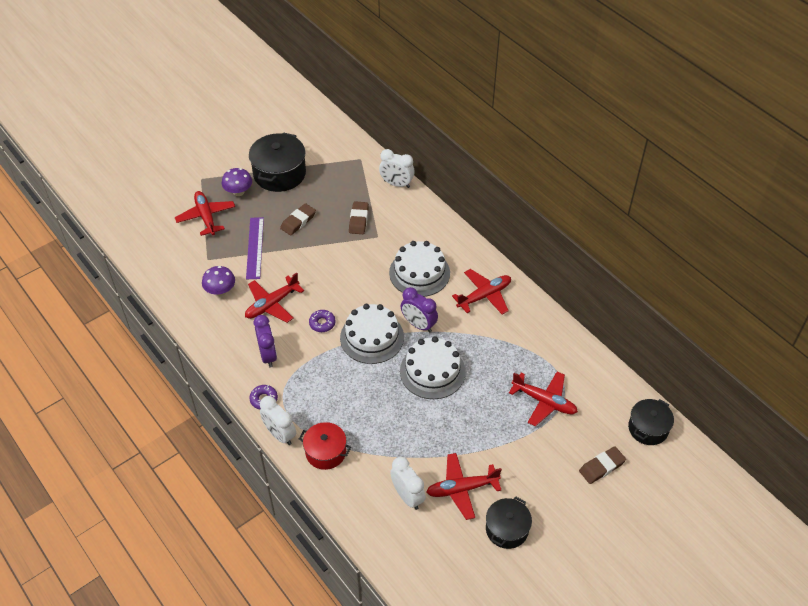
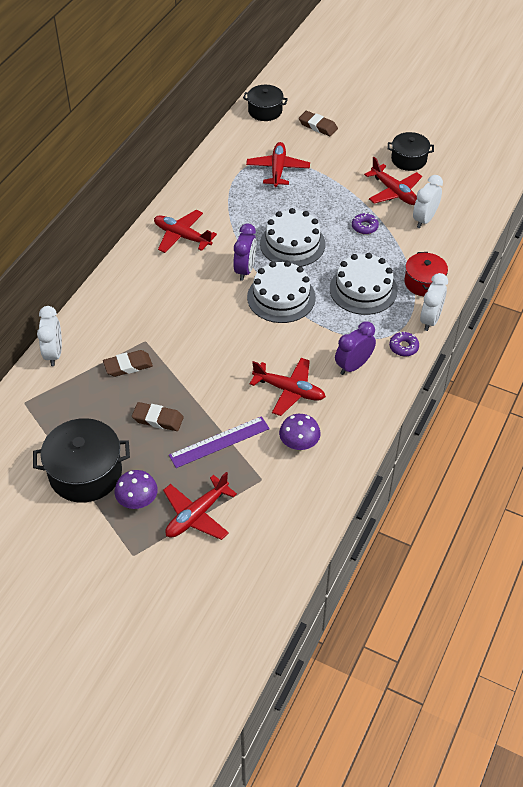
camera: 115 degrees left, 0 degrees up
(322, 323) = (288, 340): purple donut -> purple donut (364, 227)
(419, 273) = (178, 291): white cake -> white cake (363, 289)

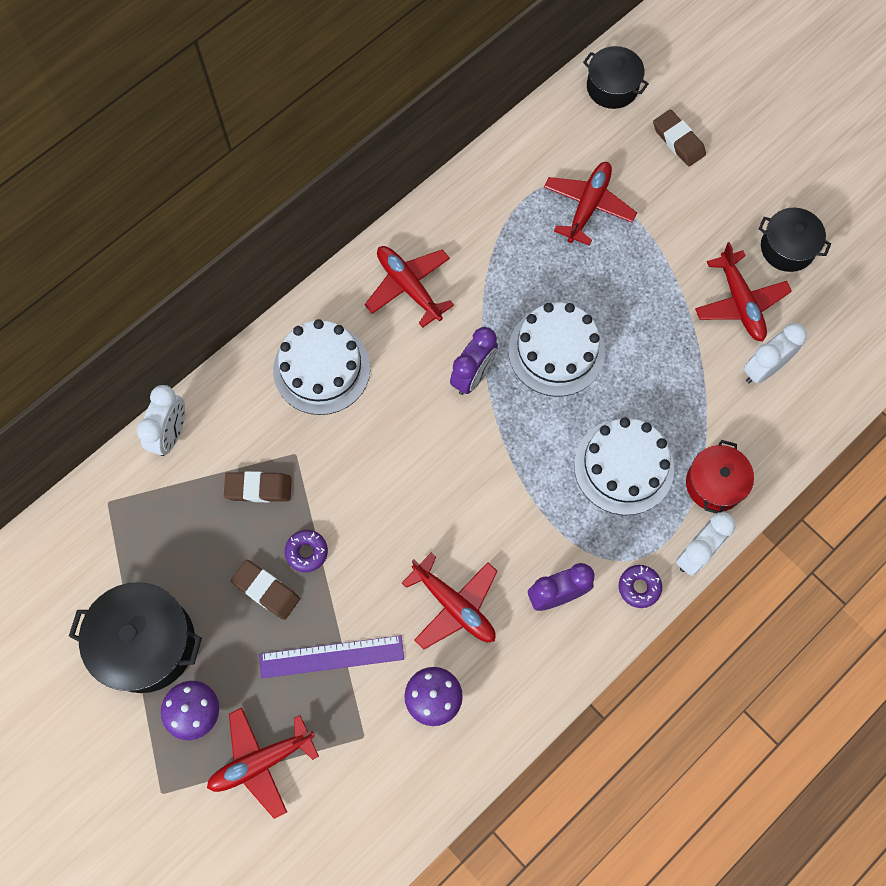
camera: 20 degrees right, 20 degrees up
(281, 297) = (504, 441): white cake -> white cake (321, 369)
(364, 227) = (671, 354): purple donut -> purple donut (307, 552)

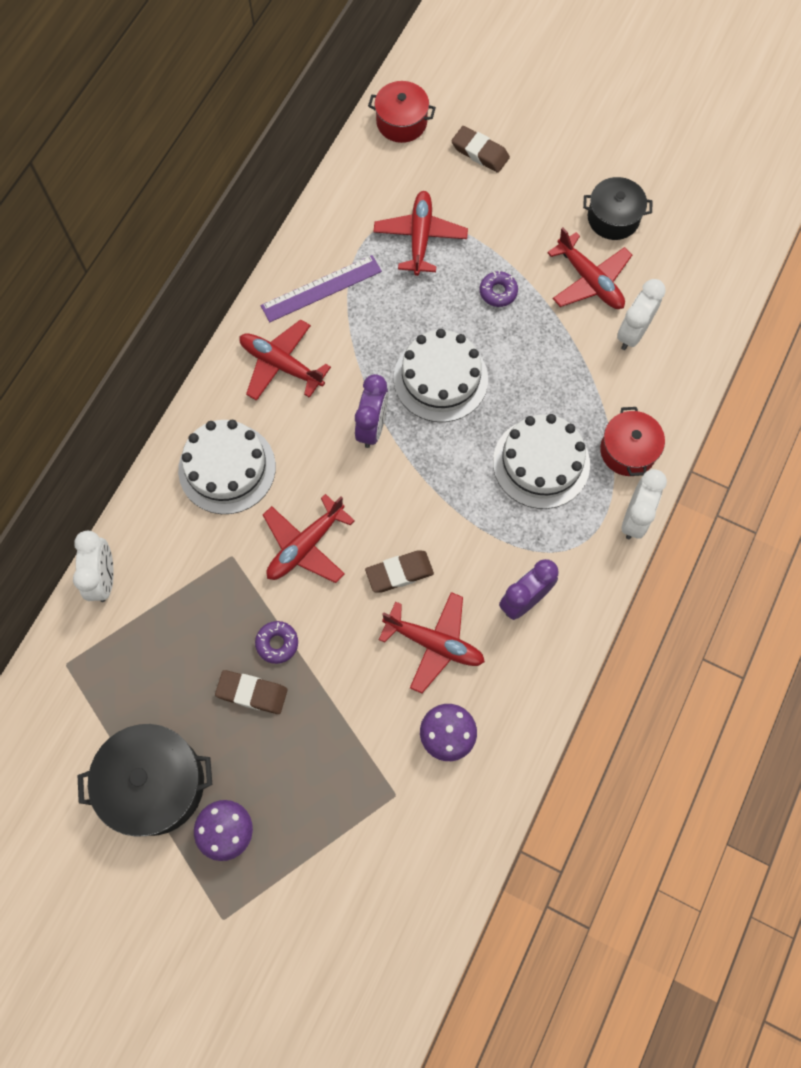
camera: 20 degrees left, 0 degrees up
(258, 488) = (208, 600): brown eraser -> brown eraser (399, 573)
(261, 761) = (307, 854): red plane -> red plane (305, 546)
(331, 657) = (337, 732): purple ruler -> purple ruler (321, 289)
(612, 87) = (401, 122): black pot -> red pot
(639, 587) = (595, 567): purple donut -> purple donut (498, 292)

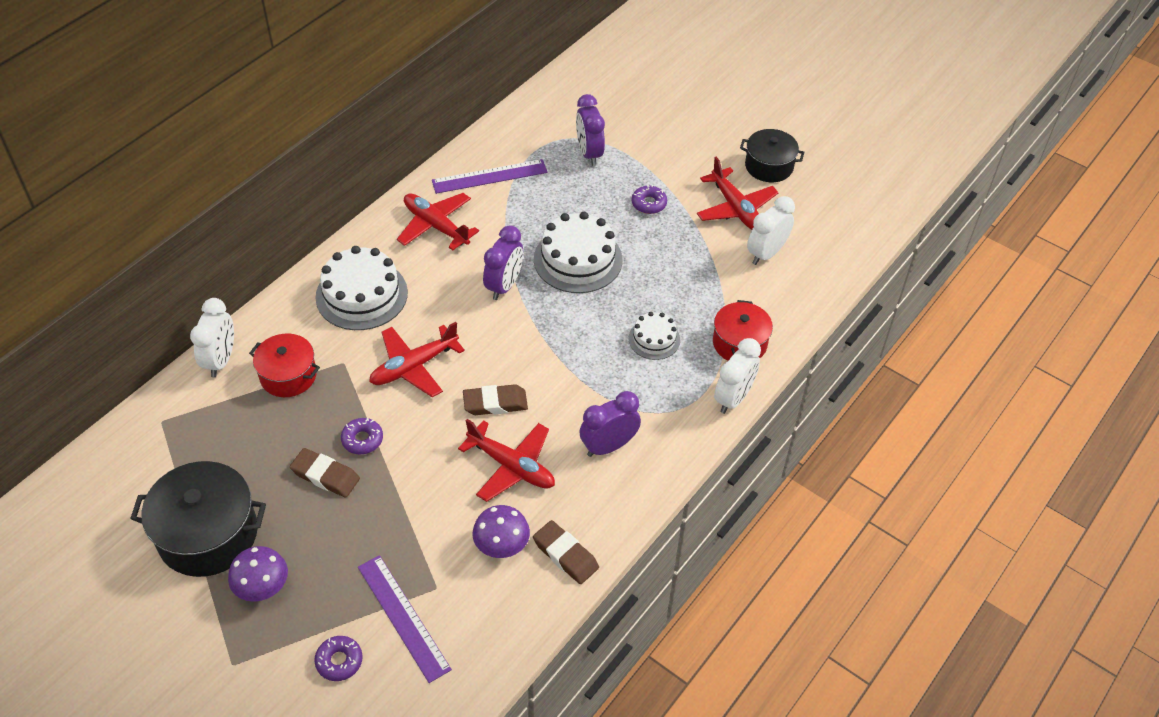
camera: 10 degrees right, 20 degrees down
(324, 893) = (339, 661): none -> purple donut
(372, 834) = (403, 617): none -> purple ruler
(401, 122) = (596, 71): red pot -> red pot (288, 375)
(420, 237) = (589, 153): red plane -> purple clock
(480, 152) = (660, 102): brown eraser -> brown eraser (565, 555)
(541, 463) = (654, 339): white cake -> white cake, size x0.55

